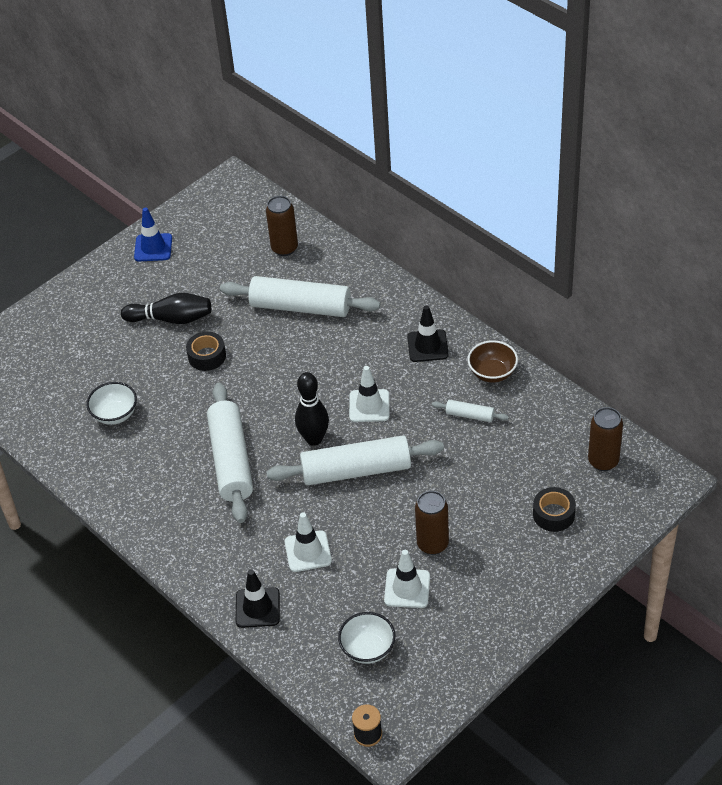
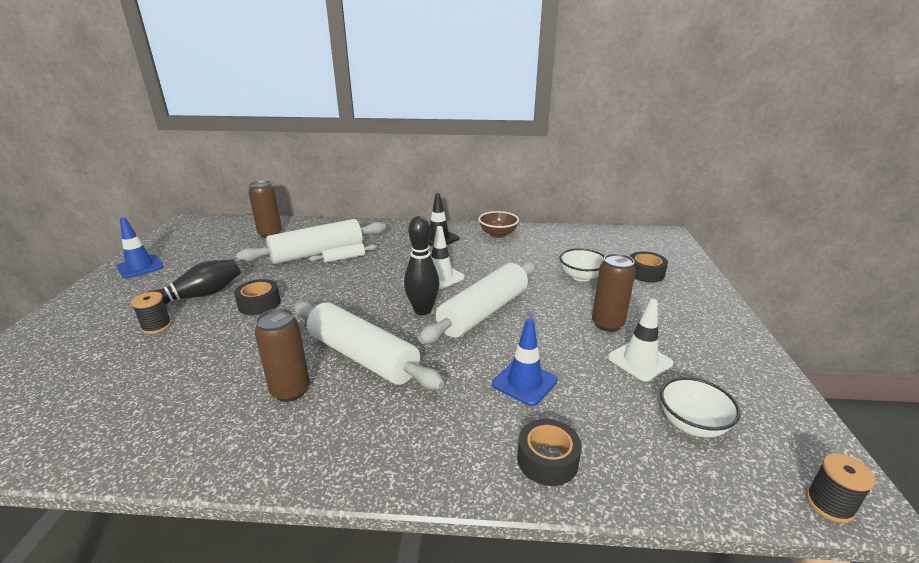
camera: 45 degrees left, 20 degrees down
(115, 414) = (185, 382): white bowl -> white bowl (581, 276)
(127, 342) = (157, 326): none -> black spool
(257, 608) = (547, 460): black traffic cone -> black tape
(308, 551) = (524, 382): white traffic cone -> blue traffic cone
(469, 415) = (515, 255): white rolling pin -> white rolling pin (344, 258)
(603, 461) = (623, 242): brown can -> brown can (290, 391)

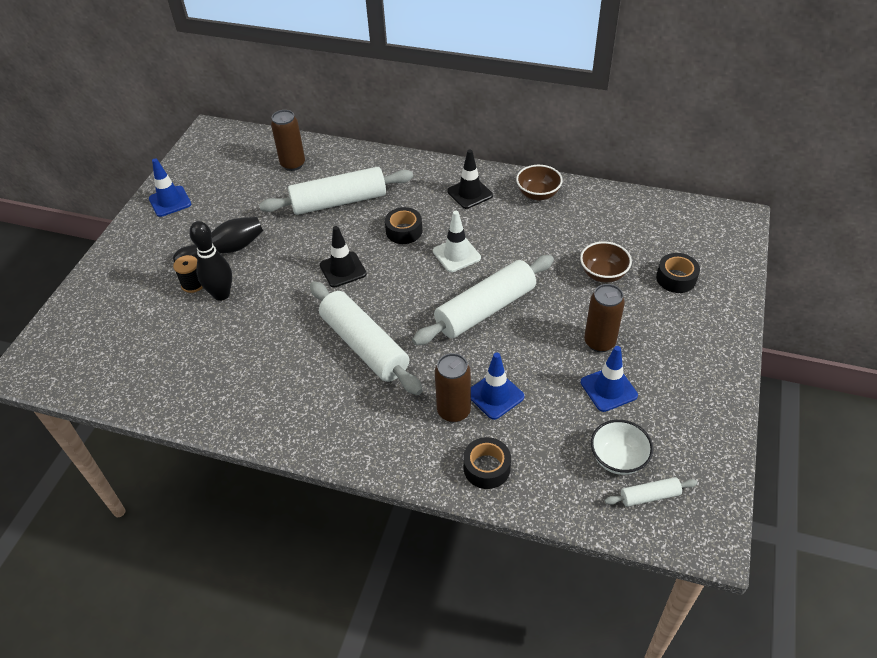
camera: 15 degrees right, 20 degrees up
(259, 304) = (280, 268): black tape -> black tape (404, 231)
(290, 391) = (302, 372): brown can -> brown can (453, 411)
(328, 298) = (343, 269): none -> black traffic cone
(344, 258) = (365, 213): white rolling pin -> white rolling pin (649, 496)
(422, 310) = (428, 298): black bowling pin -> black bowling pin (221, 294)
(581, 276) = (603, 274): white bowl -> brown bowl
(640, 360) = (608, 389): white traffic cone -> blue traffic cone
(829, 504) = (683, 540): black spool -> none

